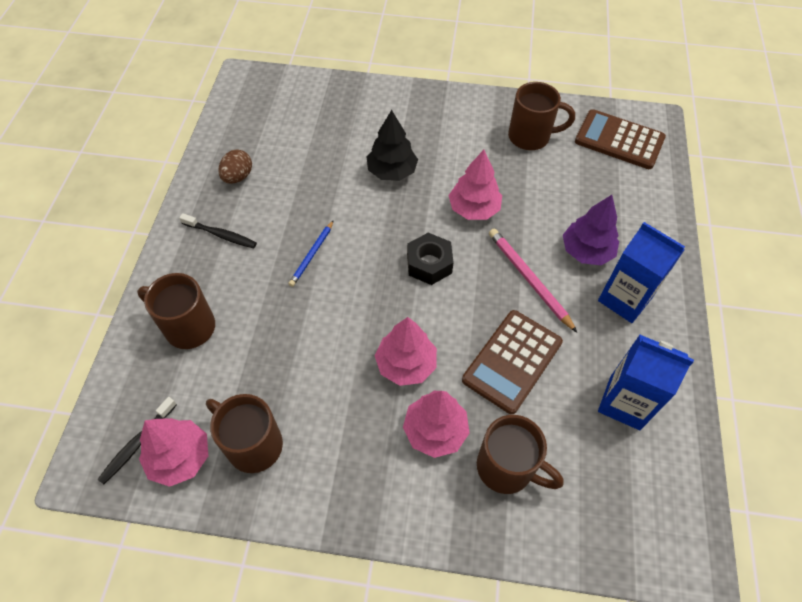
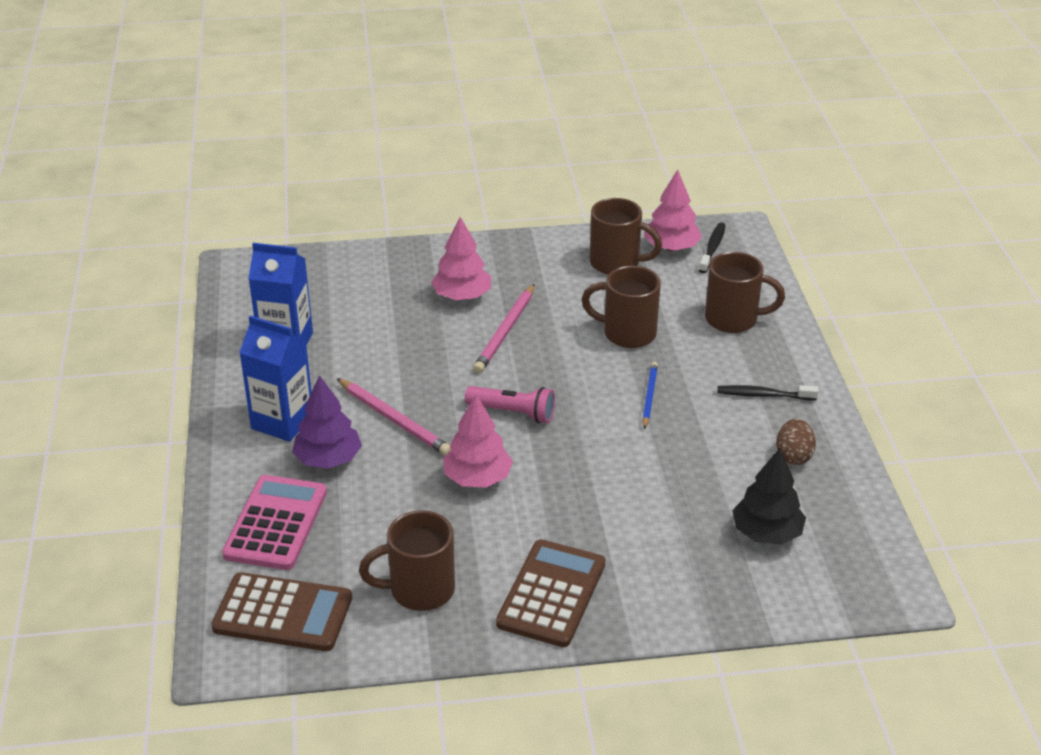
camera: 165 degrees right, 20 degrees down
(392, 171) = (601, 502): black tree -> black tree (766, 533)
(406, 364) = (505, 331): pink tree -> pink pencil
(429, 264) = (513, 413): black nut -> pink flashlight
(507, 468) = (392, 287): brown mug -> brown mug (627, 333)
(512, 361) = (401, 351): brown calculator -> brown calculator (551, 594)
(626, 204) = (276, 523): none -> pink calculator

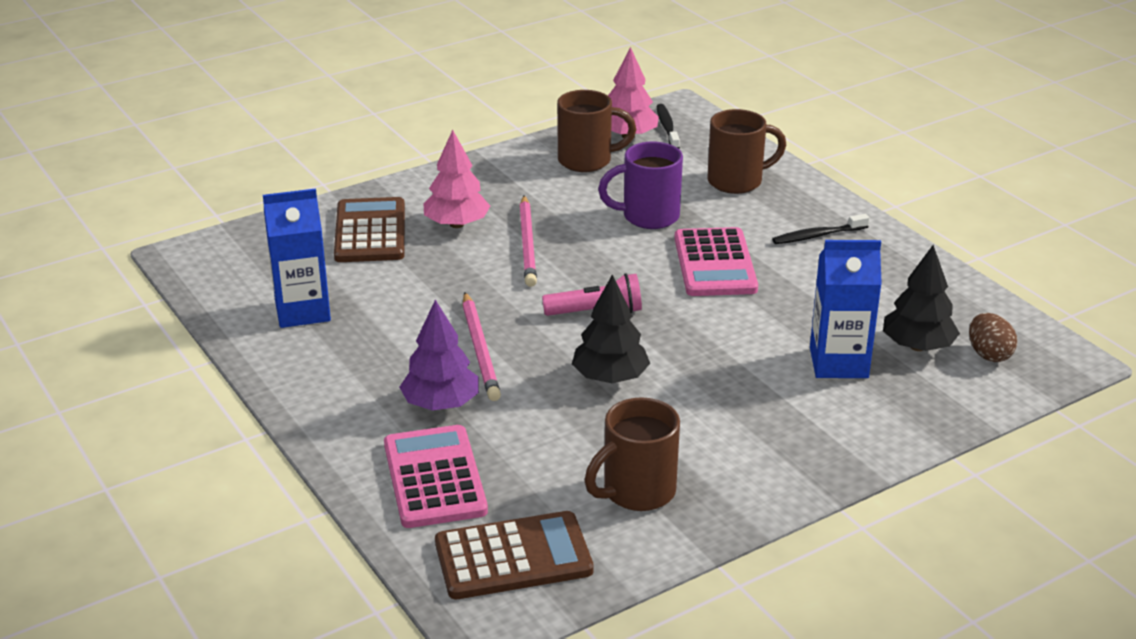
camera: 25 degrees left, 5 degrees down
(282, 422) = (361, 384): blue carton -> blue carton (838, 363)
(394, 419) = (480, 350): pink pencil -> pink pencil turned 60 degrees clockwise
(477, 478) = (610, 378): pink tree -> black tree
(551, 594) = (768, 455): brown calculator -> brown calculator (370, 232)
(627, 333) = (648, 217): brown mug -> purple mug
(649, 396) = (715, 264): blue pencil -> pink calculator
(793, 456) = (886, 278): brown egg -> brown egg (989, 354)

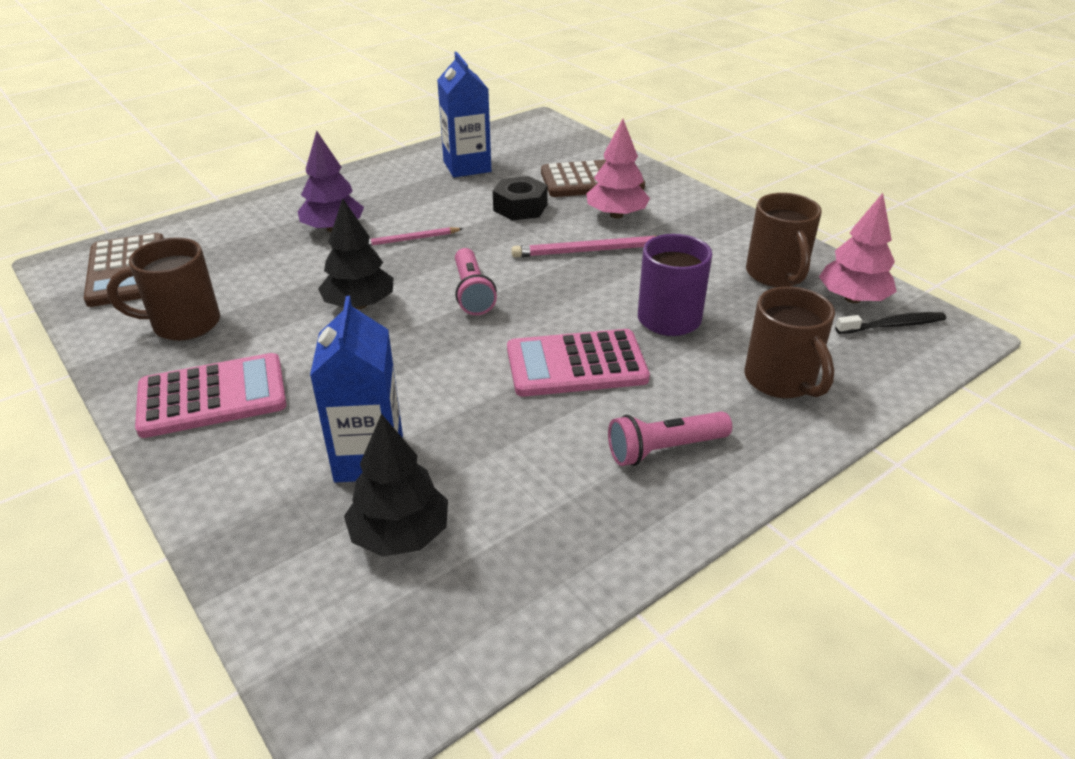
camera: 85 degrees right, 5 degrees up
(423, 278) = (520, 207): none -> black nut
(434, 478) = (238, 233): pink calculator -> pink calculator (212, 396)
(480, 350) = (410, 240): pink pencil -> pink pencil, size x0.64
(637, 492) = (183, 324): brown mug -> brown mug turned 60 degrees counterclockwise
(817, 236) = (665, 449): black toothbrush -> pink flashlight
(989, 354) = (375, 613): brown egg -> none

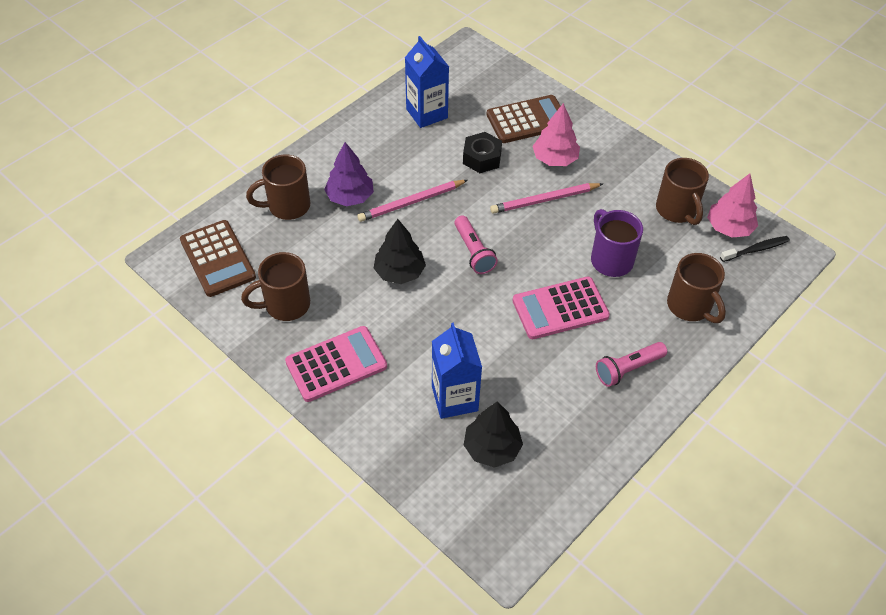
camera: 10 degrees left, 15 degrees up
(249, 231) = (287, 206): none -> brown mug
(410, 240) = (411, 202): pink pencil -> pink pencil, size x1.56

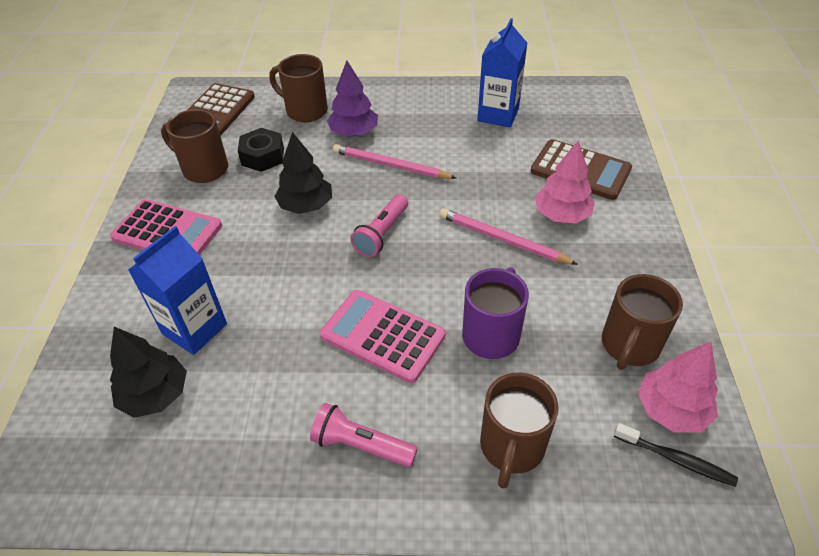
camera: 50 degrees right, 5 degrees down
(482, 158) = (495, 172): black nut -> black nut (263, 156)

